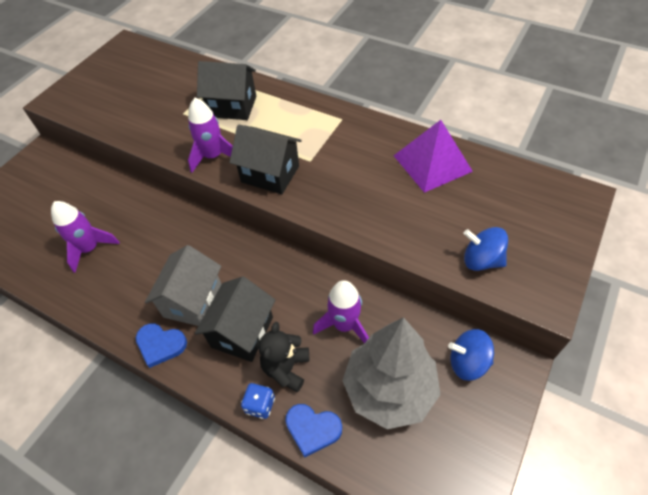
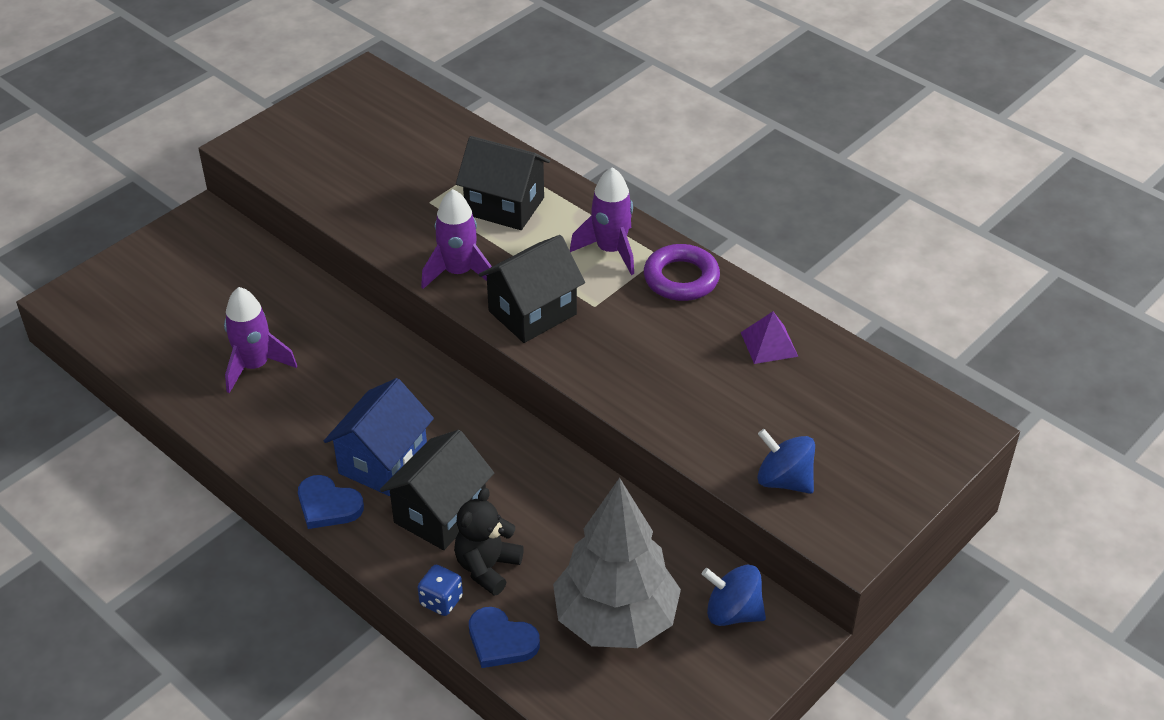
camera: 10 degrees right, 10 degrees down
(193, 301) = (383, 462): grey house -> blue house
(270, 174) = (532, 312): black house -> black house turned 75 degrees counterclockwise
(344, 325) = (581, 534): purple rocket -> purple rocket (610, 250)
(360, 131) = (681, 278): none -> purple ring
(432, 163) = (769, 344): purple pyramid -> purple pyramid, size x0.55

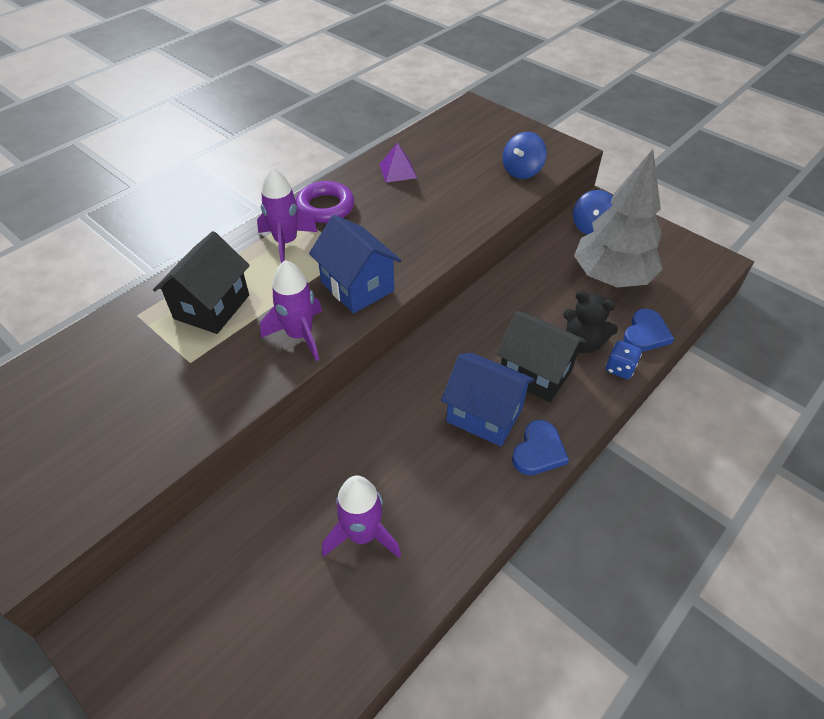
camera: 90 degrees left, 5 degrees up
(532, 312) = (357, 286): black house -> blue house

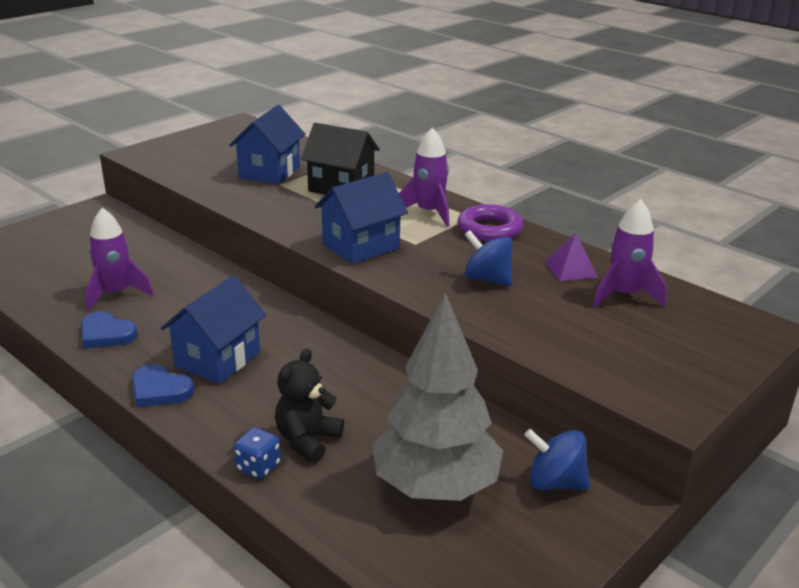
camera: 90 degrees right, 20 degrees down
(149, 375) = (269, 172): none -> blue house
(300, 335) = (299, 222): purple rocket -> purple rocket (624, 295)
(522, 171) = (599, 359): blue spinning top -> blue spinning top (487, 279)
(535, 373) = (266, 398): black house -> none
(645, 333) = (316, 503): blue heart -> blue heart (106, 334)

